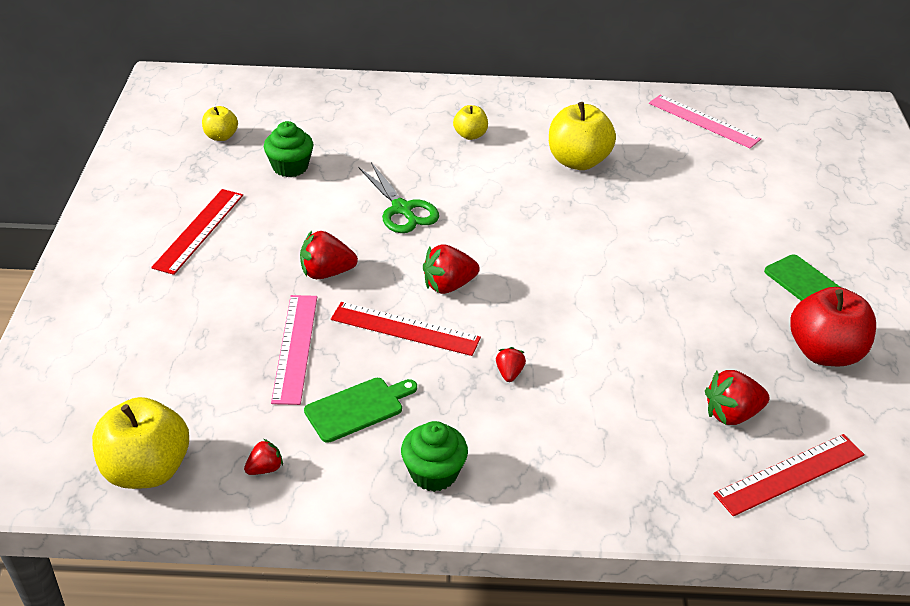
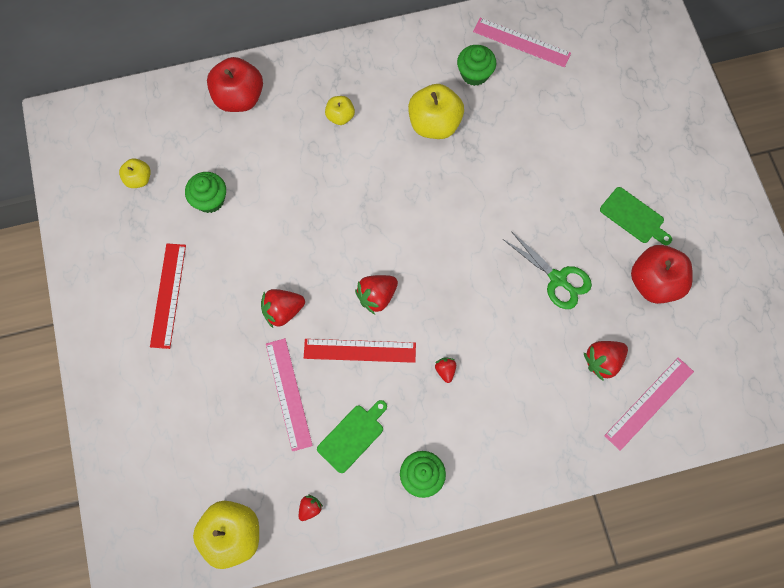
camera: 15 degrees left, 30 degrees up
(364, 101) = (239, 98): none -> red apple
(402, 209) = (315, 223): green scissors -> green scissors (558, 279)
(639, 133) = (474, 74): none -> green cupcake
(790, 474) = (649, 403): red ruler -> pink ruler

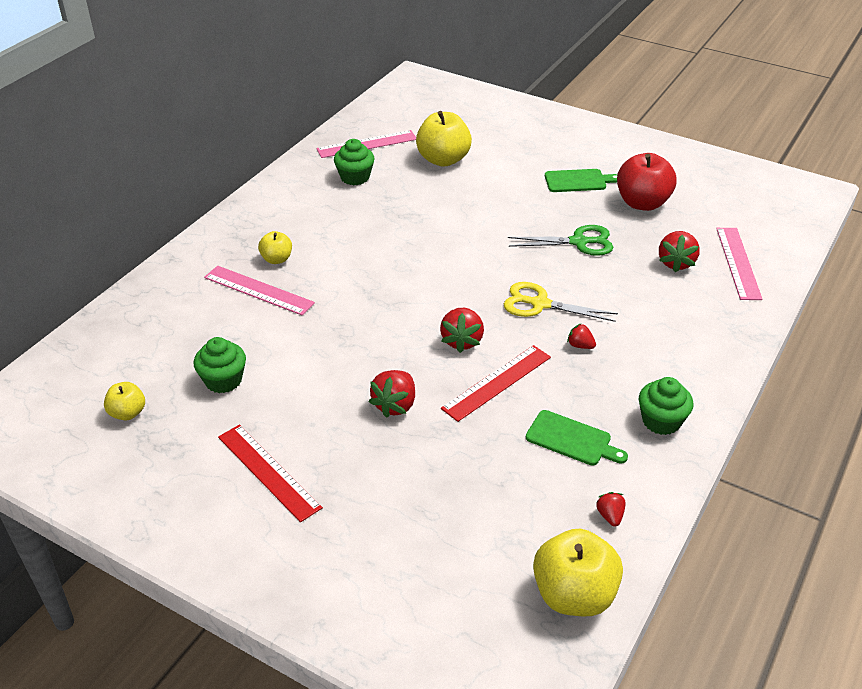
camera: 45 degrees left, 30 degrees down
(239, 98) = (164, 301): red apple -> none
(289, 393) = (478, 454): pink ruler -> pink ruler (259, 290)
(352, 436) = (572, 439): green cutting board -> green cutting board turned 120 degrees clockwise
(434, 124) = (362, 219): yellow apple -> yellow apple (443, 160)
(462, 311) = (540, 304): none -> yellow scissors

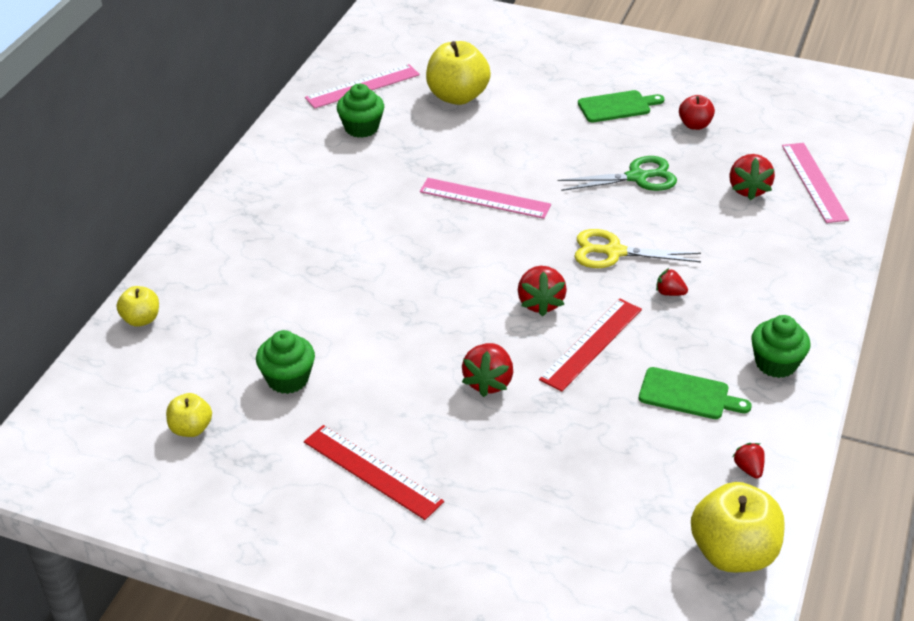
camera: 10 degrees left, 0 degrees up
(259, 290) = (293, 272): pink ruler -> pink ruler (485, 198)
(277, 259) = (302, 234): yellow apple -> yellow apple (141, 319)
(642, 203) = (694, 125): red apple -> red apple, size x0.54

